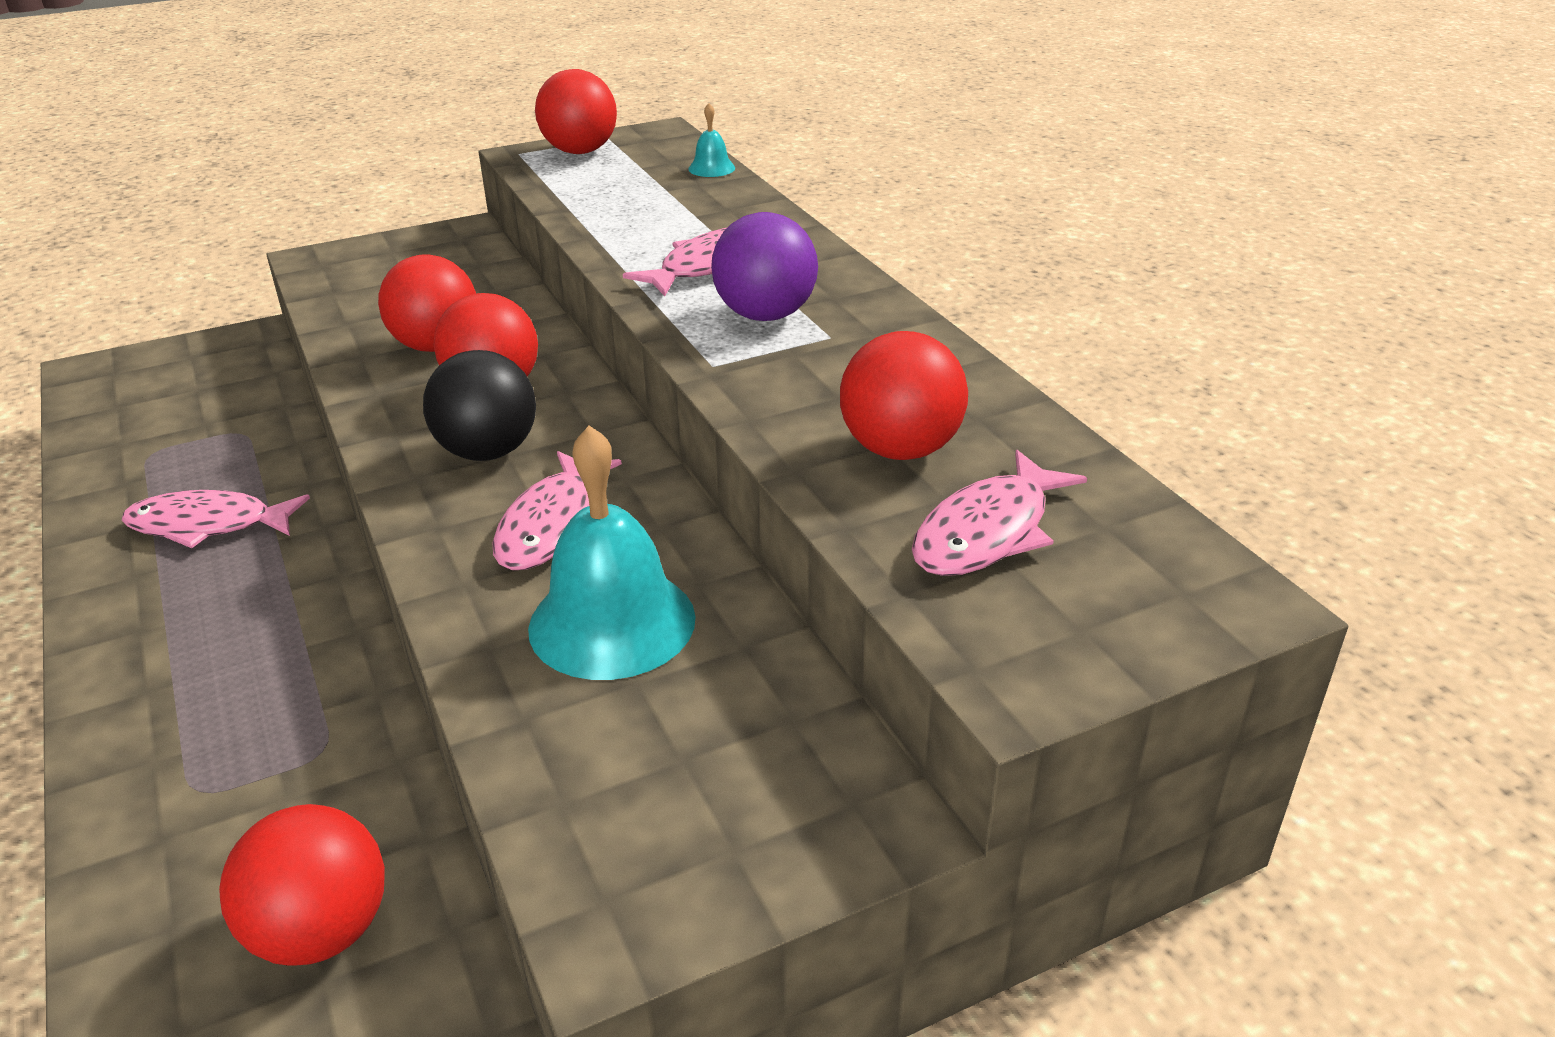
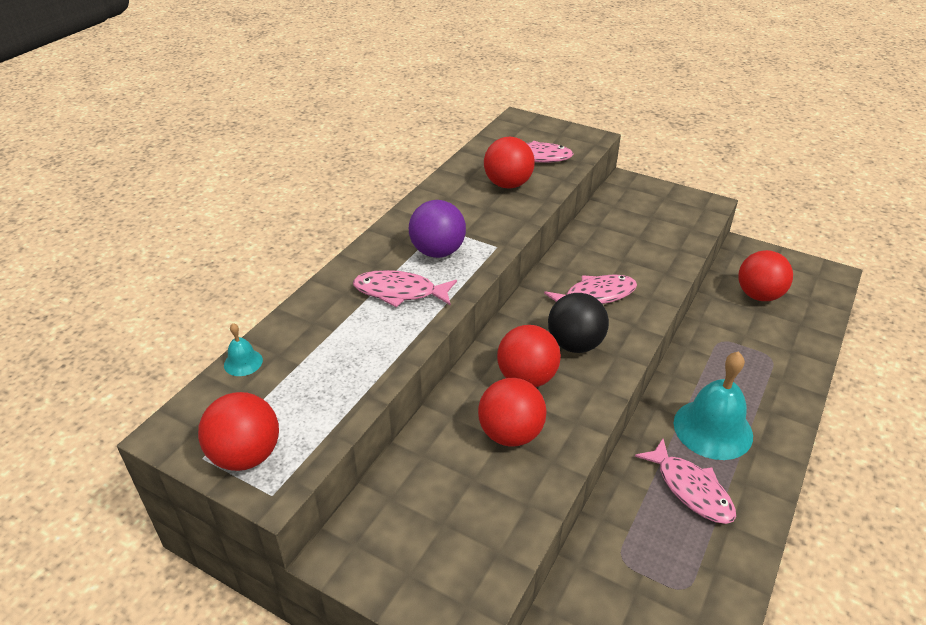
camera: 125 degrees left, 5 degrees up
(612, 622) = (622, 254): turquoise bell -> turquoise bell (713, 429)

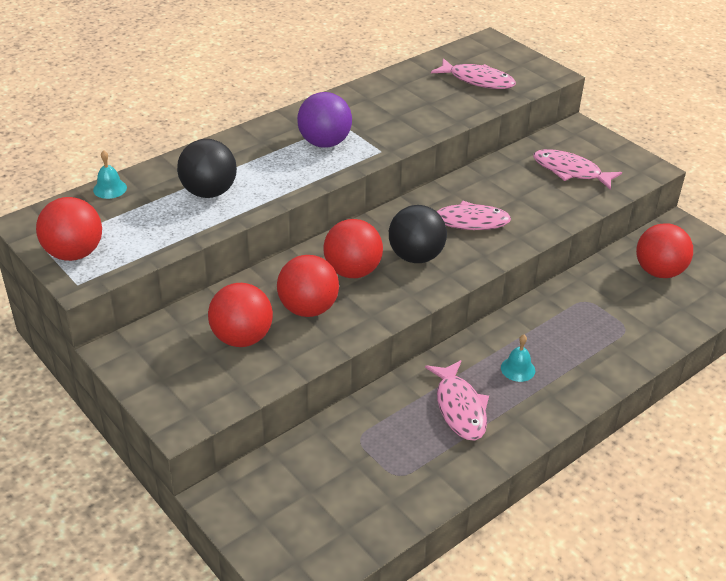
camera: 20 degrees right, 0 degrees up
(355, 336) = (209, 192): none -> black ball
(400, 292) = (269, 167): pink fish -> pink fish (570, 171)
(508, 184) = (432, 100): red ball -> red ball (242, 338)
(713, 429) = (518, 369): turquoise bell -> turquoise bell, size x0.45

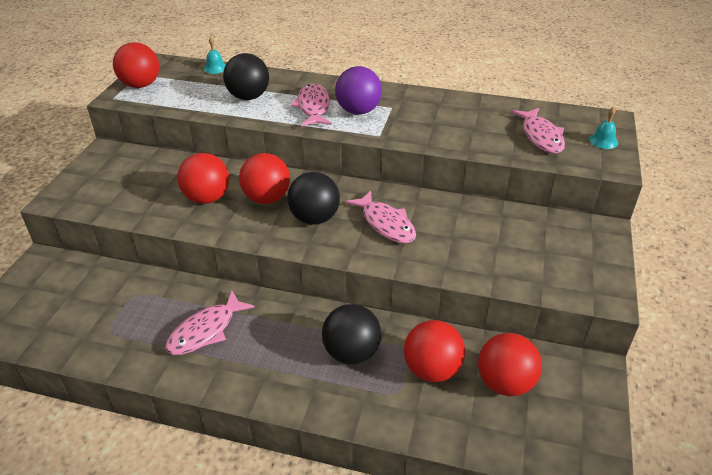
camera: 55 degrees right, 0 degrees up
(242, 338) = (153, 186): red ball -> red ball (431, 369)
(518, 369) = (278, 344): turquoise bell -> turquoise bell (603, 141)
(564, 332) = (351, 352): none -> black ball
(570, 171) = (530, 250): pink fish -> pink fish (313, 107)

